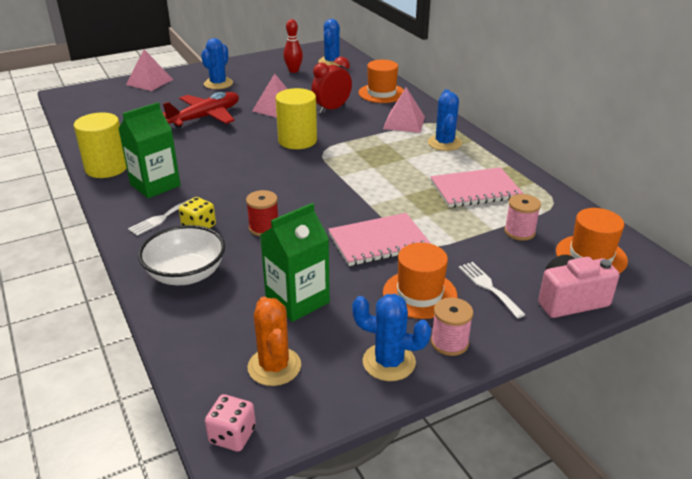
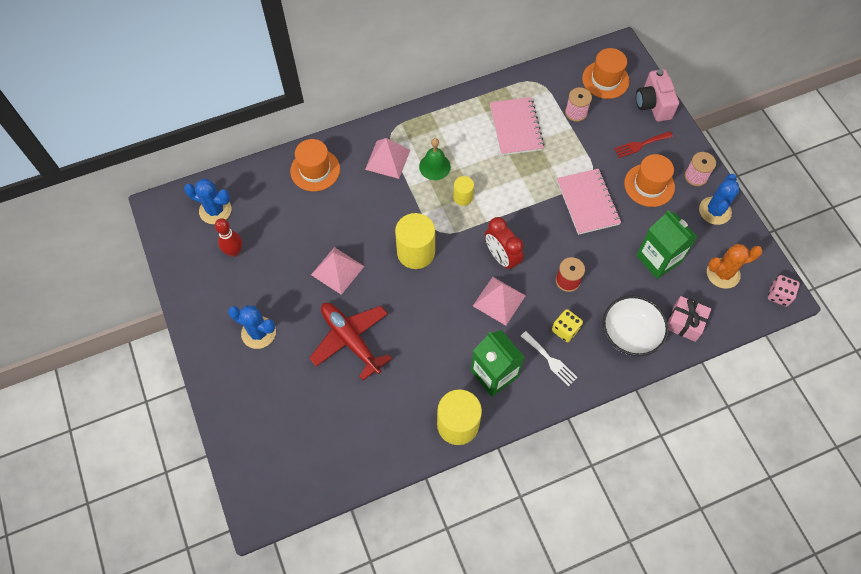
camera: 85 degrees left, 30 degrees up
(149, 82) = (237, 413): pink pyramid -> pink pyramid (499, 300)
(195, 323) = (684, 323): none -> pink gift
(332, 109) = (347, 218): red clock -> red clock (501, 257)
(368, 161) = (463, 197): none -> yellow cylinder
(403, 145) = (434, 166): none -> green bell
(444, 143) = (433, 134): blue cactus -> none
(488, 287) = (640, 145): white fork -> red fork

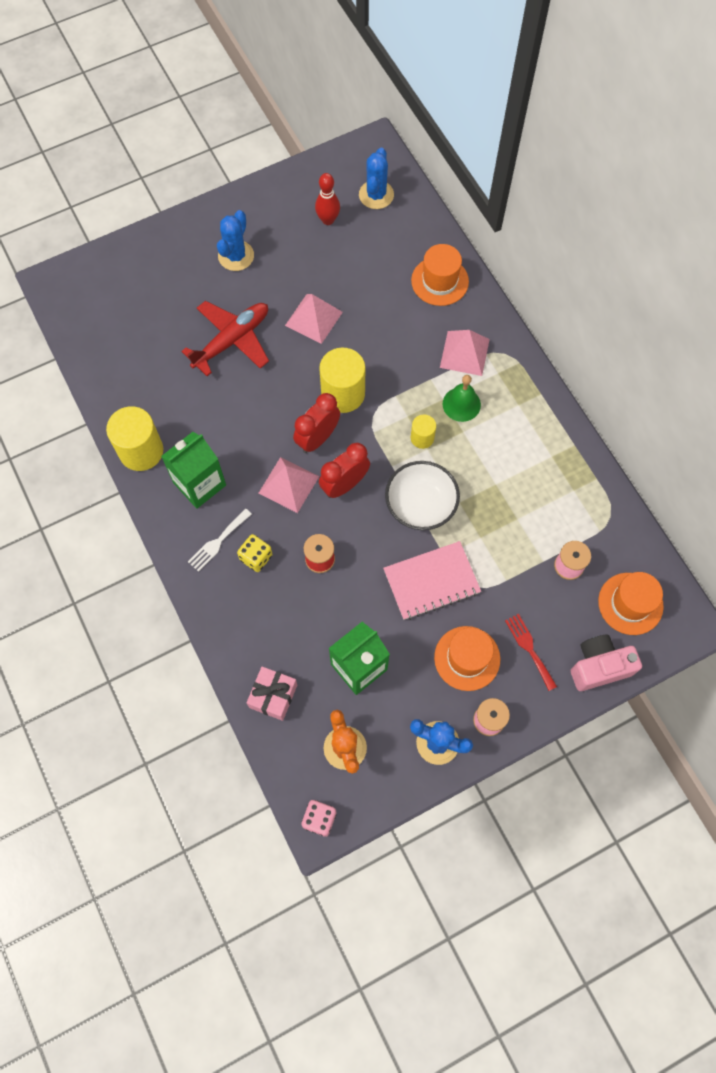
camera: 85 degrees right, 5 degrees up
(457, 275) = (317, 438): none -> red clock
(516, 127) = (533, 493): pink notebook -> none
(630, 334) = (255, 630): white bowl -> white bowl (420, 505)

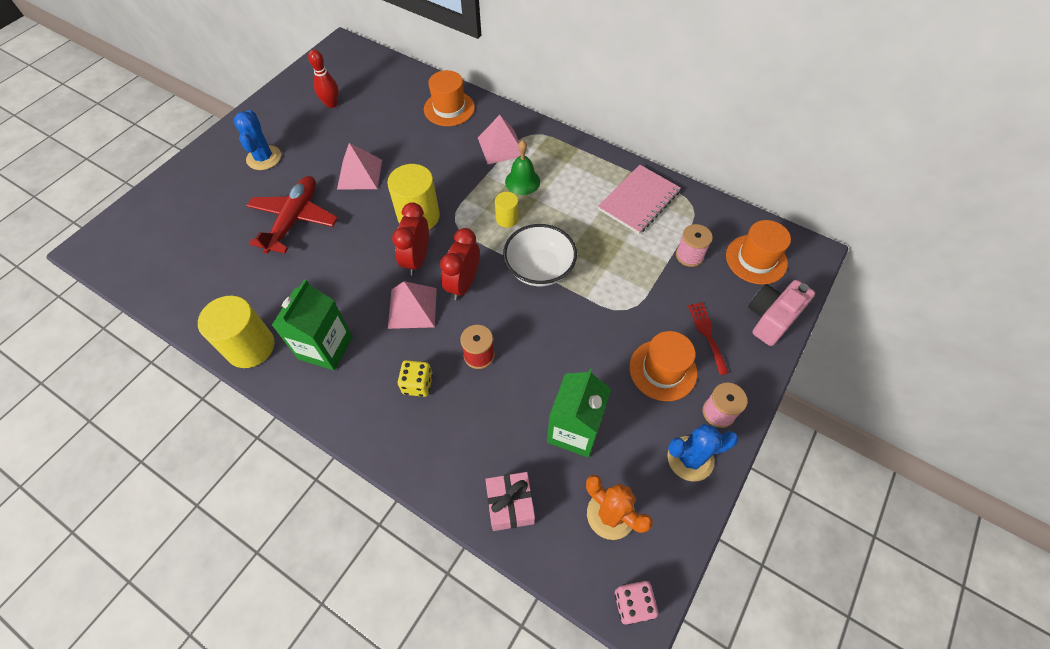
camera: 30 degrees left, 10 degrees down
(218, 542) = (372, 389): white fork -> none
(376, 195) = (362, 74): blue cactus -> none
(431, 581) = (589, 323): pink notebook -> pink notebook (638, 200)
(529, 648) = (707, 334): red fork -> red fork turned 45 degrees clockwise

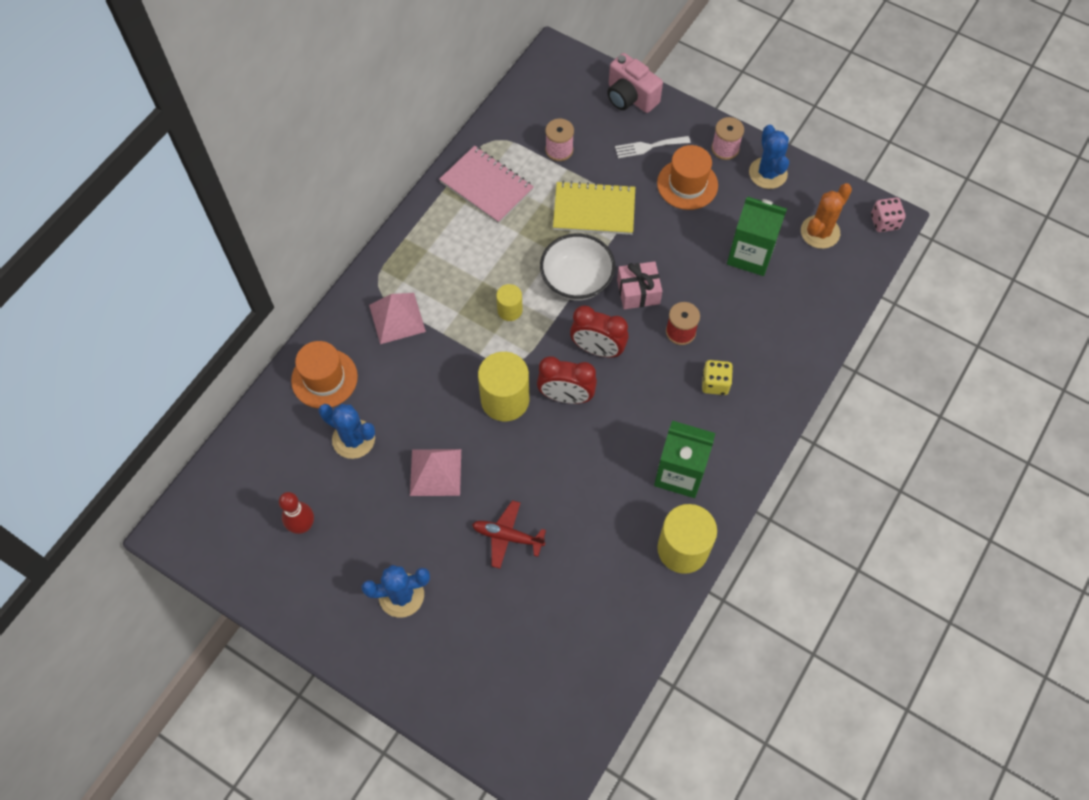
camera: 90 degrees left, 5 degrees up
(294, 219) = (507, 536): red plane -> red plane, size x0.63
(396, 127) = (353, 439): none -> blue cactus
(412, 308) = (628, 395): pink pyramid -> none
(510, 505) = (820, 303): pink gift -> pink gift (638, 292)
(522, 181) = (454, 295): green bell -> none
(620, 283) = (594, 210): none -> yellow notebook
(707, 334) = (648, 147): red fork -> white fork
(756, 259) = (563, 97): orange hat -> none

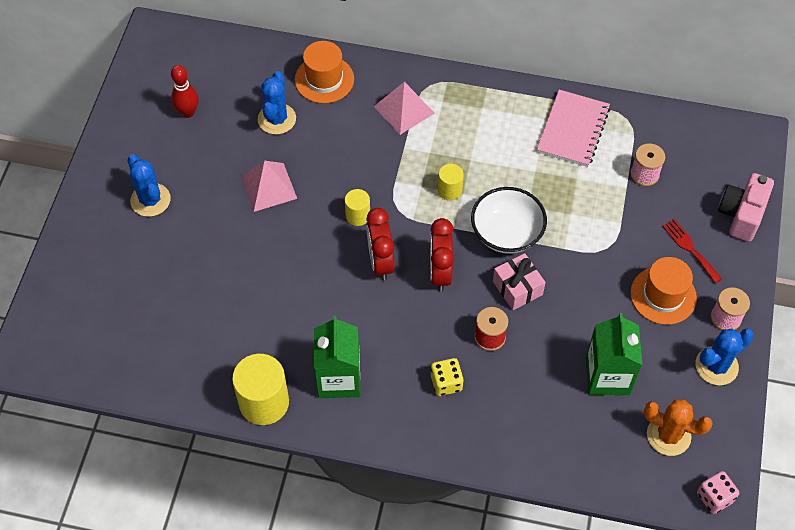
camera: 70 degrees right, 5 degrees down
(505, 399) = (358, 215): yellow cylinder -> yellow cylinder, size x0.53
(507, 536) = (228, 259): red plane -> none
(594, 210) = (591, 224): yellow notebook -> none
(648, 147) = (690, 248): white fork -> red fork

